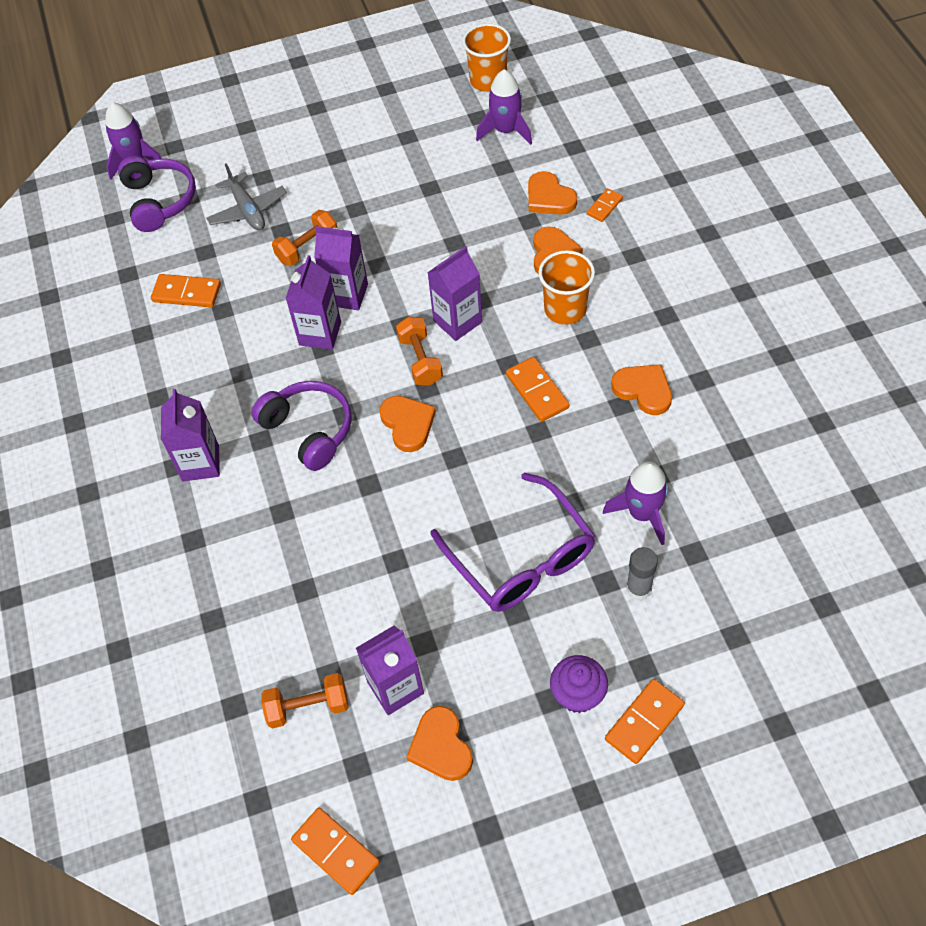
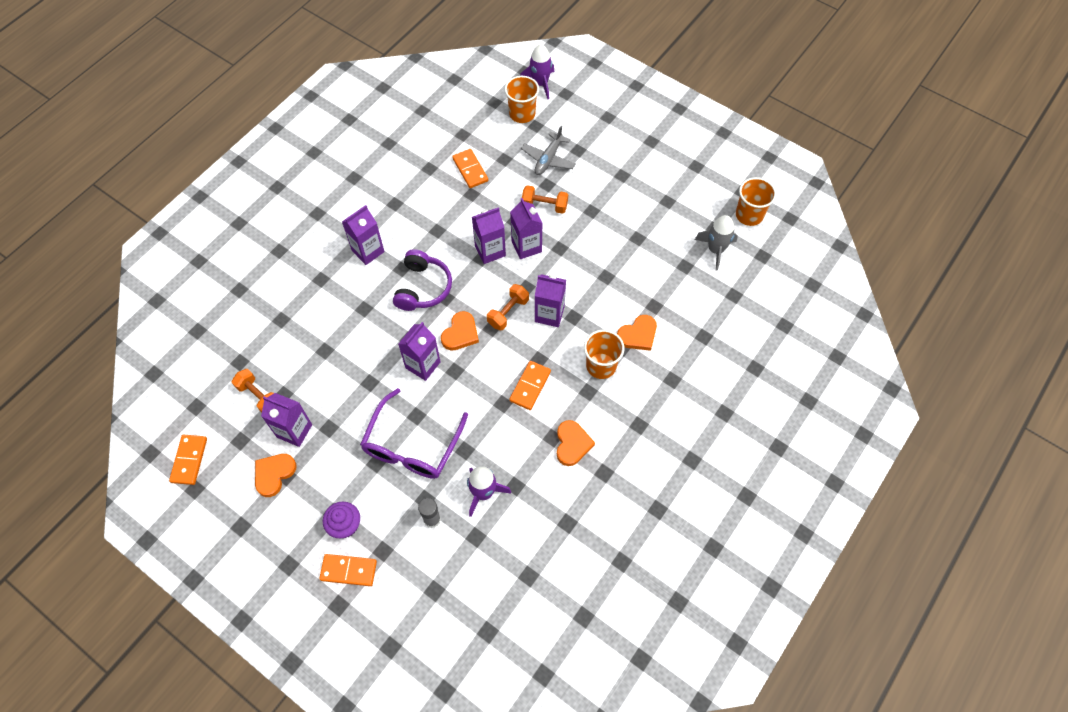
camera: 50 degrees right, 5 degrees up
(159, 201) = (522, 114): purple headphones -> orange cup
(418, 487) = (423, 365): none -> purple carton
(506, 130) = (715, 250): purple rocket -> grey rocket
(549, 197) = (681, 306): orange heart -> none
(604, 206) = (698, 341): orange domino -> none

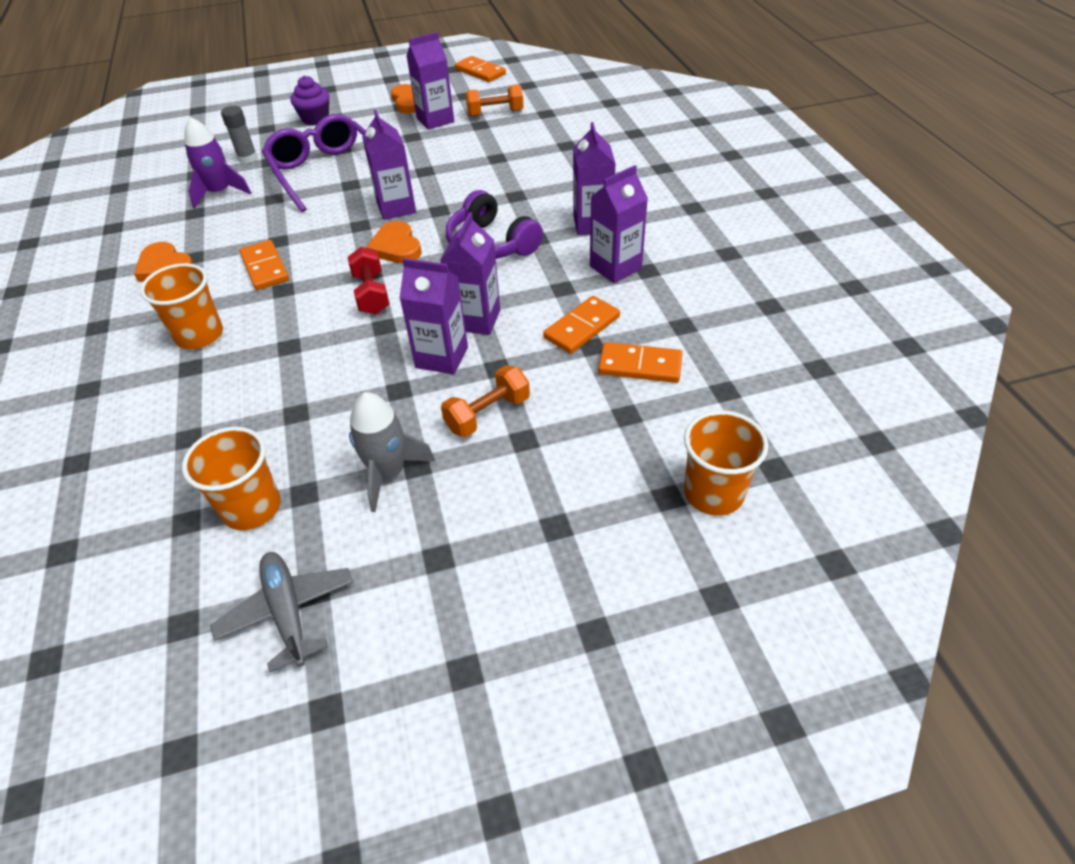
camera: 130 degrees right, 15 degrees down
(348, 571) = (279, 110): orange domino -> orange domino (581, 327)
(508, 312) = (371, 294): orange dumbbell -> red dumbbell
(540, 84) = (778, 569): purple rocket -> none
(548, 159) = (574, 471): grey plane -> grey plane (288, 612)
(549, 314) = (321, 327): purple carton -> purple carton (615, 267)
(638, 335) = (180, 393): orange heart -> none
(715, 250) = (149, 591): grey rocket -> grey rocket (388, 473)
(749, 215) = (127, 716): orange cup -> orange cup (251, 507)

